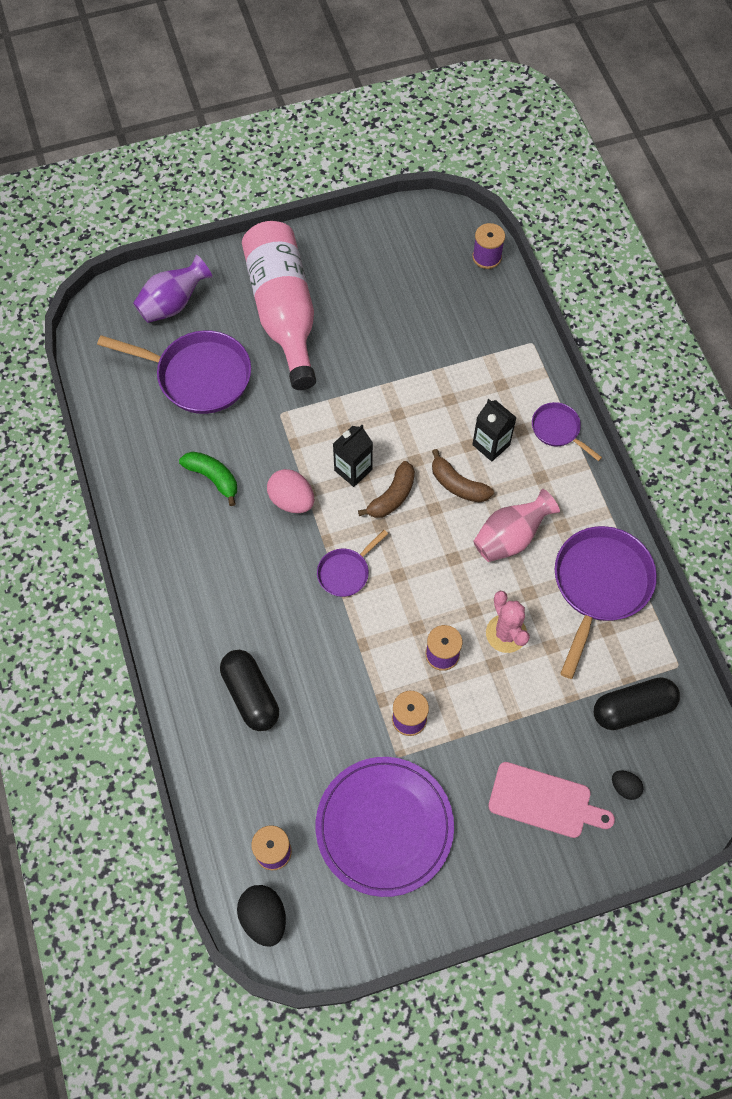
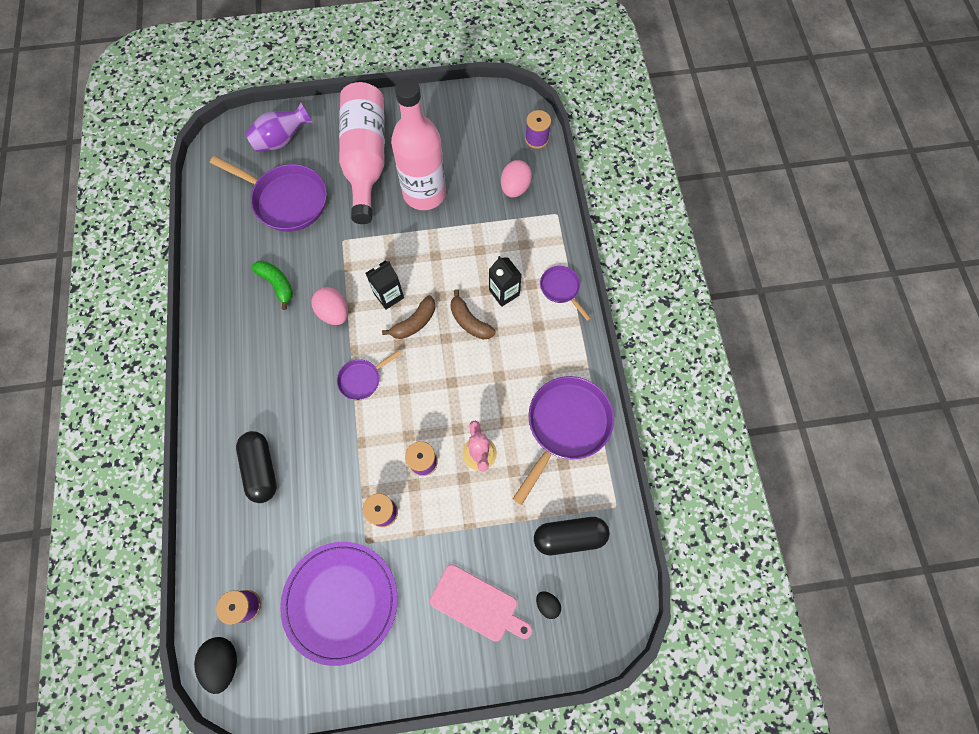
camera: 10 degrees right, 5 degrees up
(366, 342) = (424, 193): none -> pink bottle
(474, 319) = (515, 188): none -> pink egg
(510, 537) = (502, 372): pink vase -> none

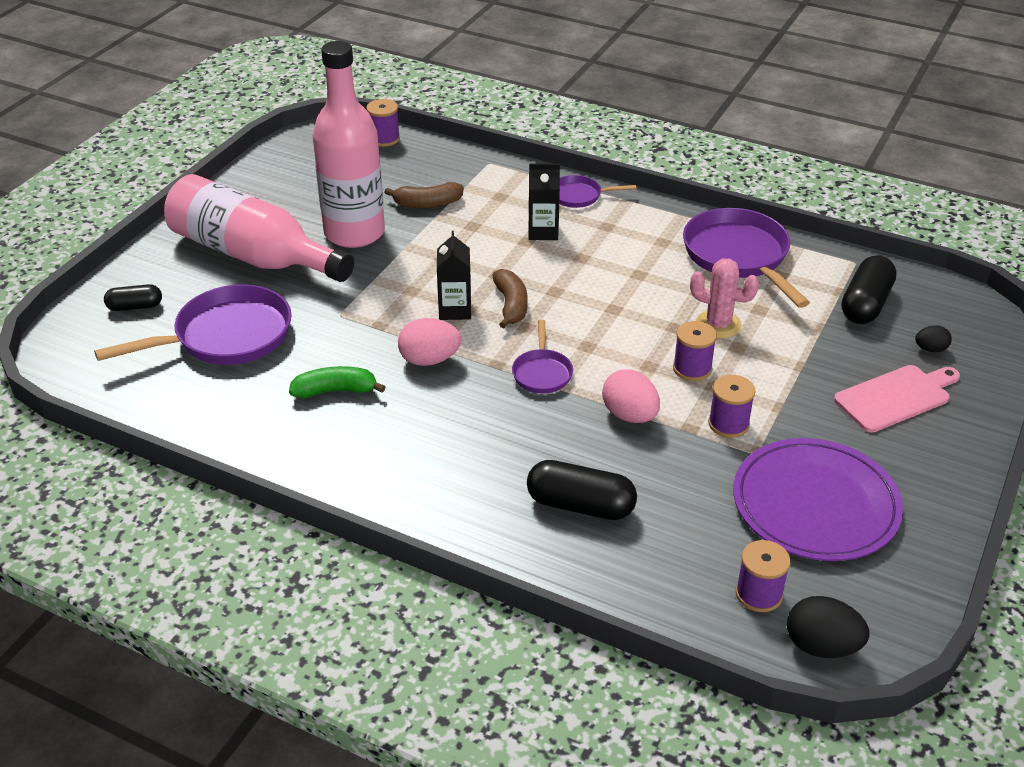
camera: 55 degrees left, 30 degrees down
(282, 140) = (135, 307): purple vase -> black capsule
(469, 321) = (552, 267): brown banana -> brown banana (427, 204)
(515, 188) = (425, 174): pink egg -> pink egg (629, 415)

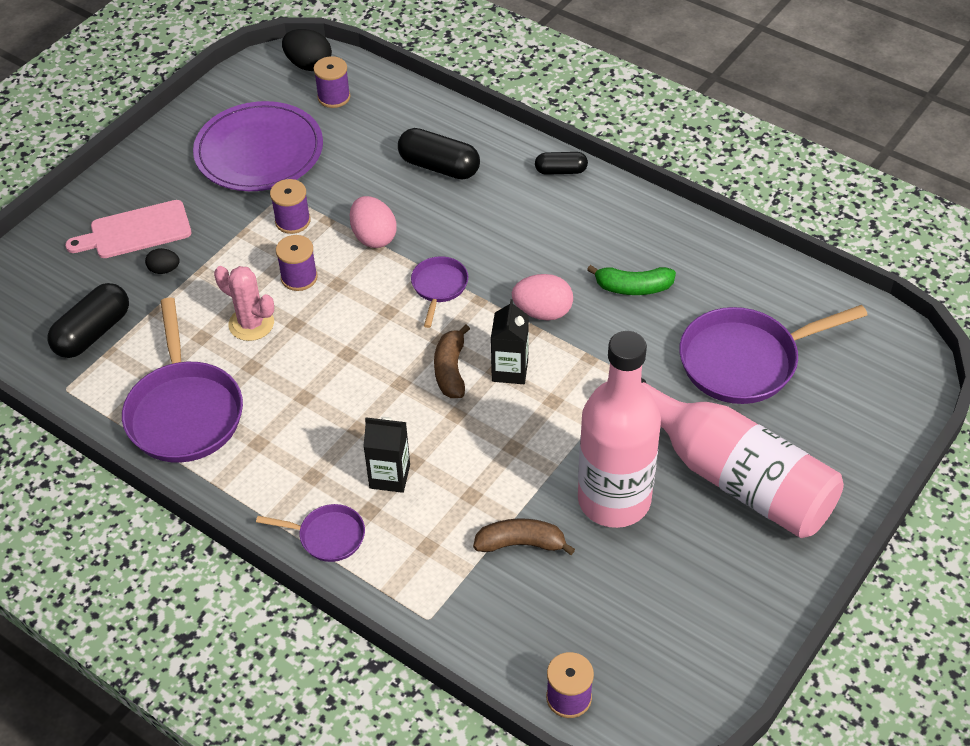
camera: 170 degrees left, 10 degrees up
(135, 307) = (850, 411): black capsule -> black capsule (561, 171)
(930, 349) = (69, 275): black egg -> black egg (164, 270)

